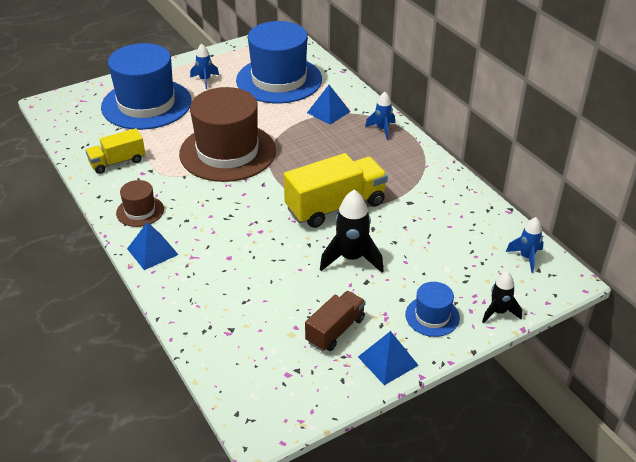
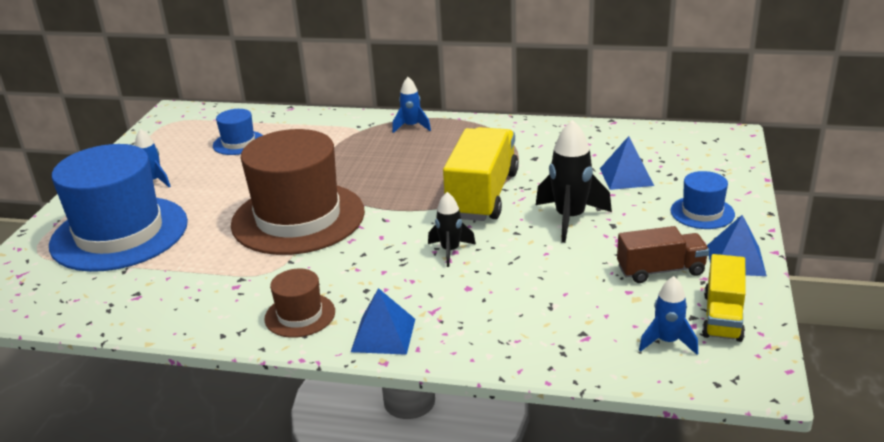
camera: 45 degrees left, 10 degrees down
(117, 162) = (185, 295): yellow truck -> yellow truck (723, 317)
(279, 80) = (238, 143): blue hat -> blue hat, size x0.45
(328, 112) = (337, 140): blue pyramid -> blue pyramid (626, 177)
(335, 330) = (660, 270): brown truck -> brown truck turned 90 degrees clockwise
(498, 312) = (734, 180): black rocket -> black rocket (450, 251)
(526, 257) = (681, 140): blue rocket -> blue rocket (667, 342)

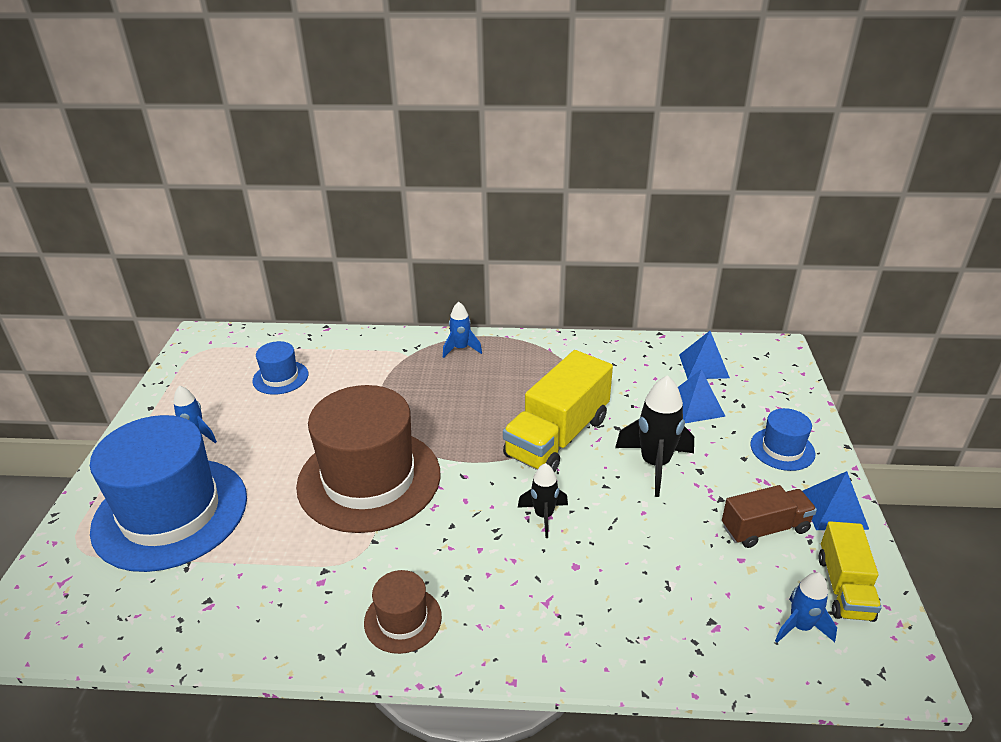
camera: 10 degrees left, 5 degrees up
(383, 335) = (502, 641): blue pyramid -> blue pyramid (703, 366)
(482, 195) = (557, 437): yellow truck -> yellow truck turned 150 degrees counterclockwise

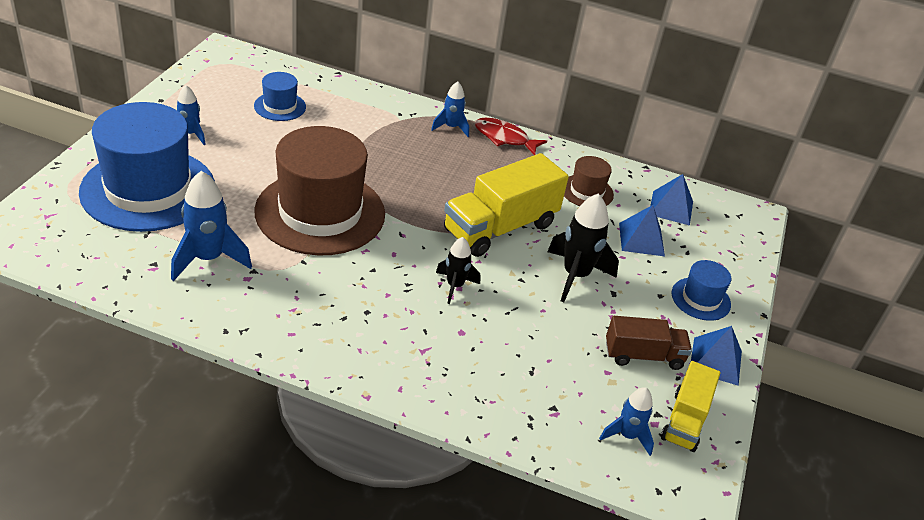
camera: 10 degrees right, 5 degrees up
(268, 573) = (208, 259): none -> blue rocket
(403, 619) = (300, 325): brown hat -> brown hat (586, 191)
(516, 344) = (504, 138): none -> red fish

